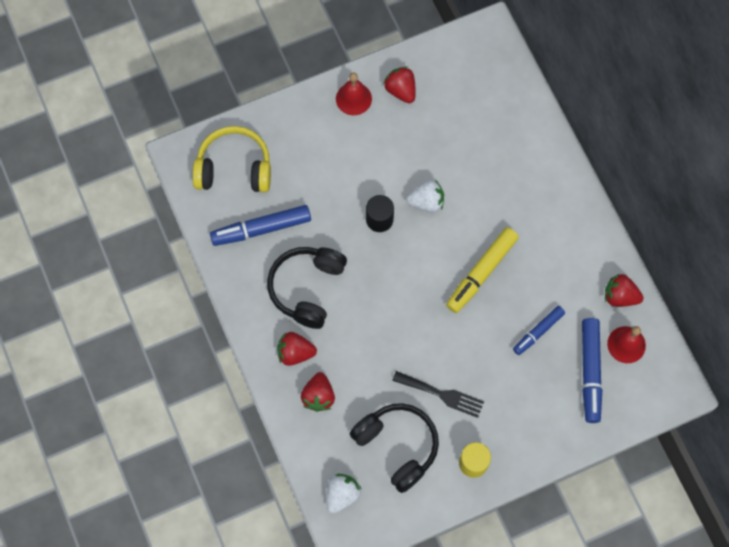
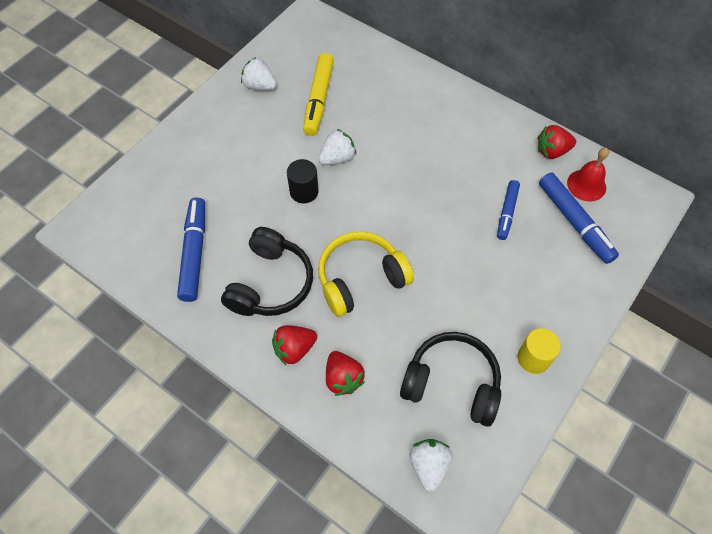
camera: 30 degrees left, 10 degrees down
(234, 168) = (138, 214): yellow headphones -> yellow headphones (360, 279)
(261, 229) = (194, 253): blue marker -> blue marker turned 135 degrees clockwise
(307, 288) = (271, 283): black headphones -> black headphones turned 150 degrees counterclockwise
(353, 98) = (221, 109): red bell -> none
(401, 90) = (260, 86): red strawberry -> white strawberry
(442, 394) = (461, 311): black fork -> none
(481, 273) = (424, 190): yellow marker -> yellow marker (318, 99)

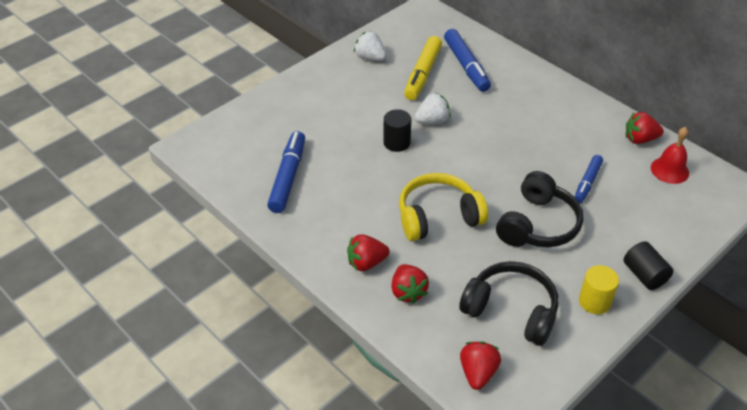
camera: 10 degrees right, 15 degrees down
(271, 283) = (353, 209): black headphones -> black headphones (538, 225)
(429, 466) = (478, 373): white strawberry -> red strawberry
(574, 222) = (653, 198): blue marker -> blue marker (466, 66)
(578, 318) = (644, 275): none -> black cylinder

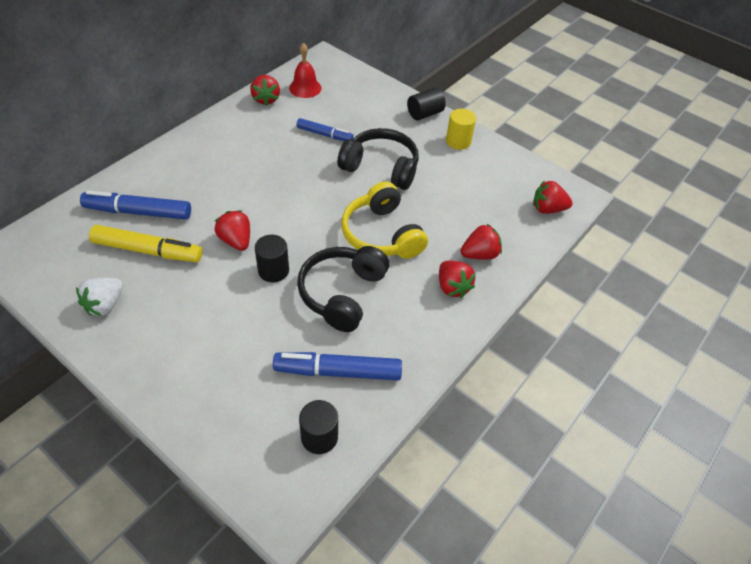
camera: 100 degrees left, 5 degrees up
(234, 164) = (319, 437): none -> black cylinder
(432, 121) = (236, 240): white strawberry -> red strawberry
(466, 66) = (138, 212): blue marker -> blue marker turned 150 degrees counterclockwise
(511, 310) = (480, 188): black headphones -> black headphones (342, 293)

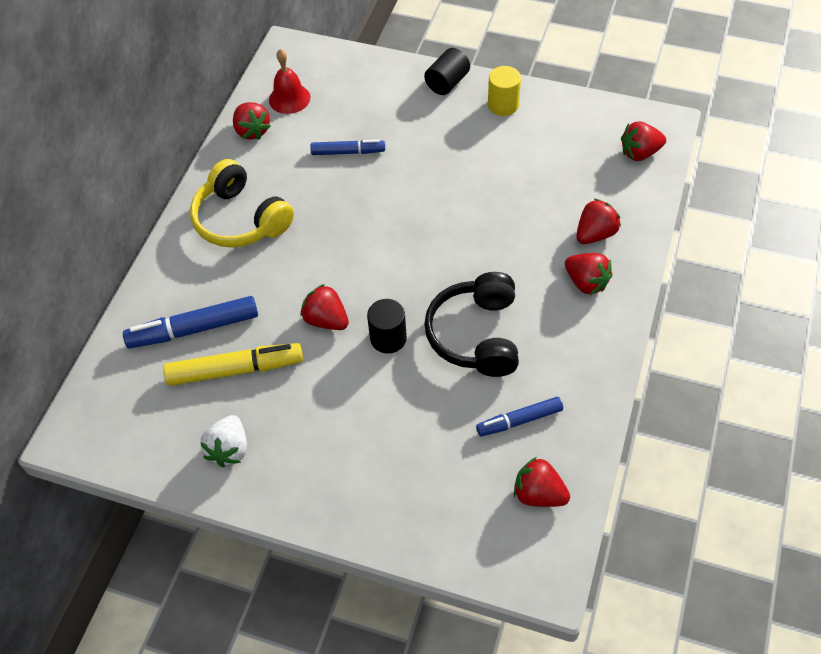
camera: 15 degrees left, 5 degrees up
(319, 437) = (538, 494): black cylinder -> red strawberry
(338, 371) = (519, 420): blue marker -> blue marker, size x0.63
(381, 167) = (435, 170): black headphones -> none
(381, 234) = (480, 251): yellow headphones -> yellow headphones (240, 219)

